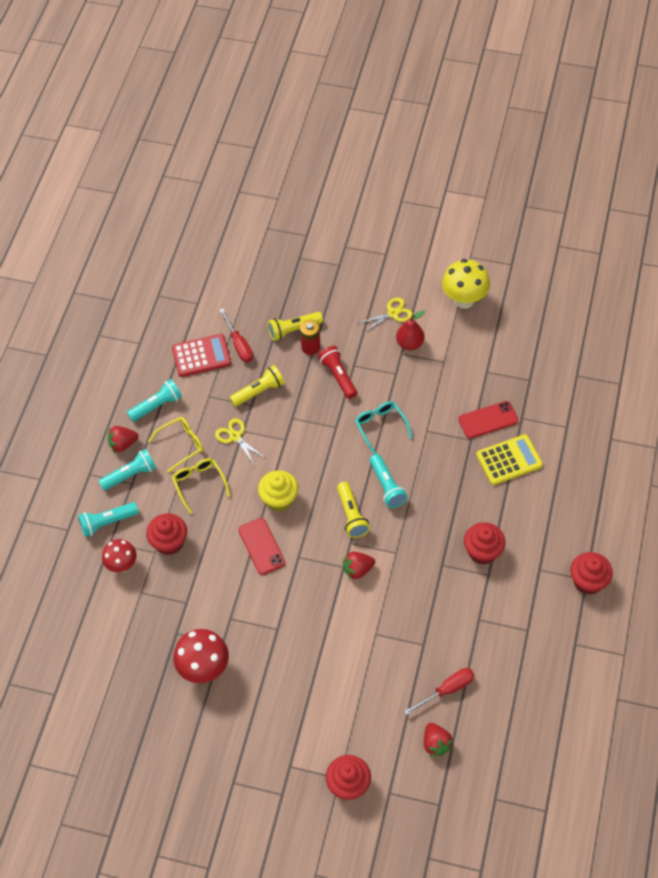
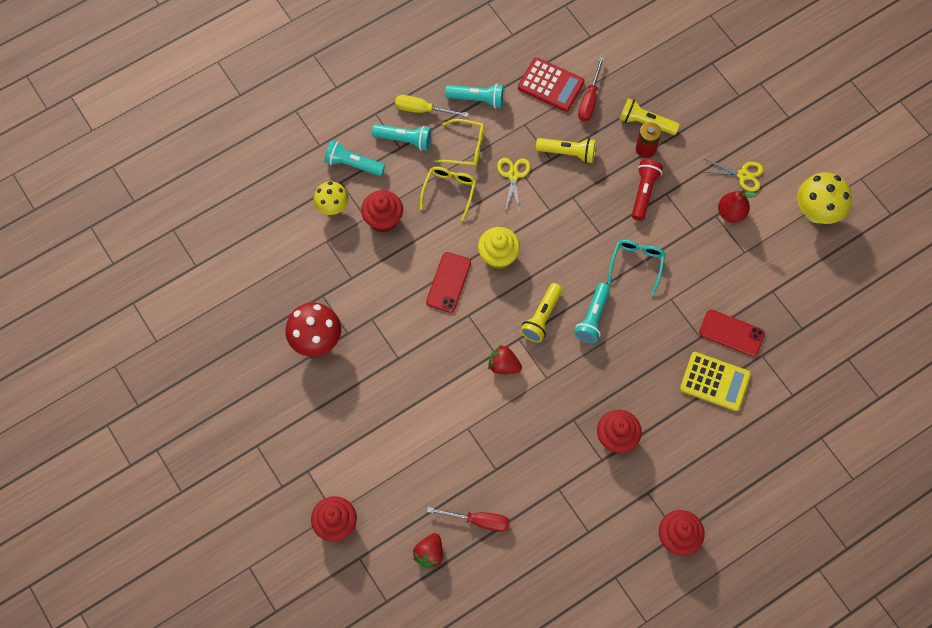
camera: 40 degrees right, 10 degrees up
(122, 565) = (332, 207): red mushroom -> yellow mushroom
(123, 444) = (422, 110): red strawberry -> yellow screwdriver

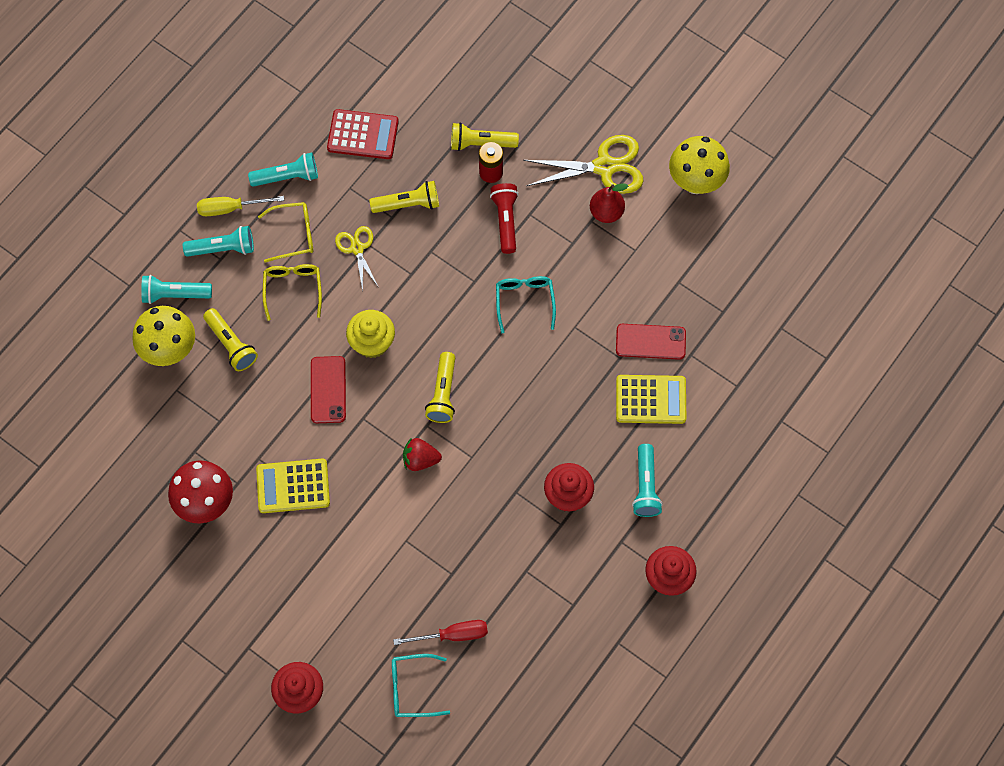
camera: 20 degrees left, 0 degrees up
(332, 207) = (169, 350): yellow mushroom -> yellow mushroom, size x1.52
(383, 219) = (231, 345): red cupcake -> yellow flashlight
(391, 351) = (293, 486): none -> yellow calculator
(429, 554) = (412, 688): red strawberry -> turquoise glasses
(589, 100) = (411, 138): red screwdriver -> none
(592, 318) = (498, 375): turquoise flashlight -> turquoise flashlight (645, 486)
(743, 175) = (605, 167): yellow scissors -> yellow scissors, size x1.72

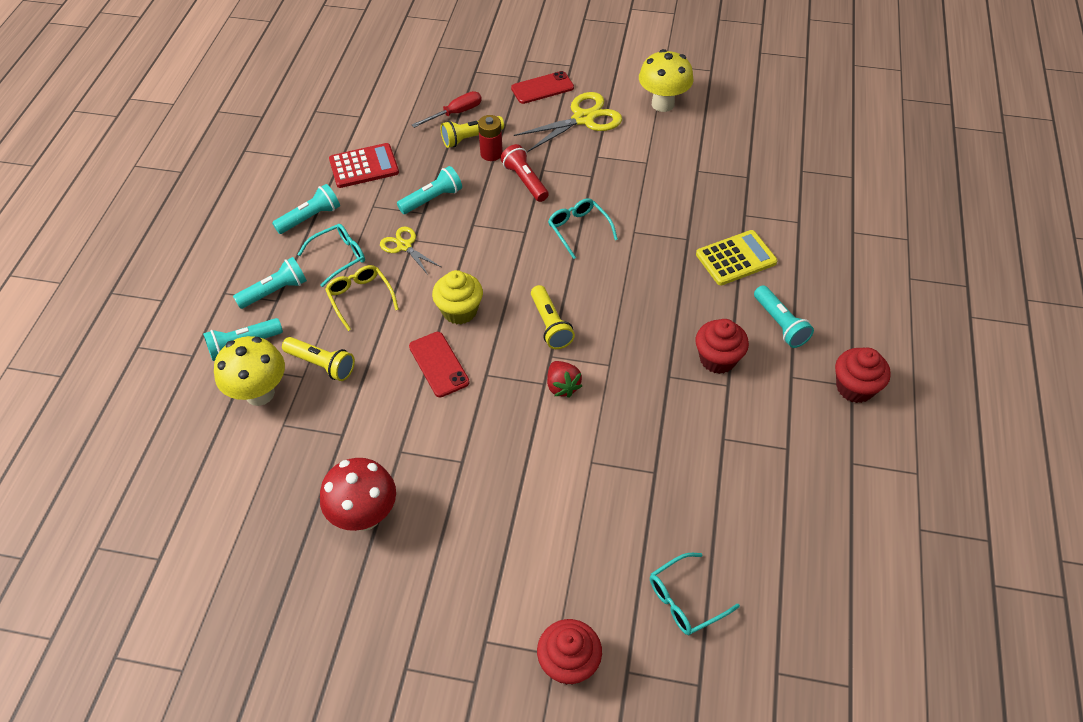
camera: 25 degrees left, 15 degrees down
(230, 208) = (267, 259): yellow screwdriver -> none
(293, 235) = (339, 257): yellow glasses -> turquoise glasses
(293, 486) = (449, 461): yellow calculator -> none
(408, 204) = (432, 199): yellow flashlight -> turquoise flashlight
(420, 460) = (562, 386): red strawberry -> red strawberry turned 90 degrees counterclockwise
(452, 635) = (692, 528): red screwdriver -> red screwdriver (455, 113)
(606, 212) = (605, 146): red pear -> none
(650, 342) = (705, 218): red phone -> red phone (542, 88)

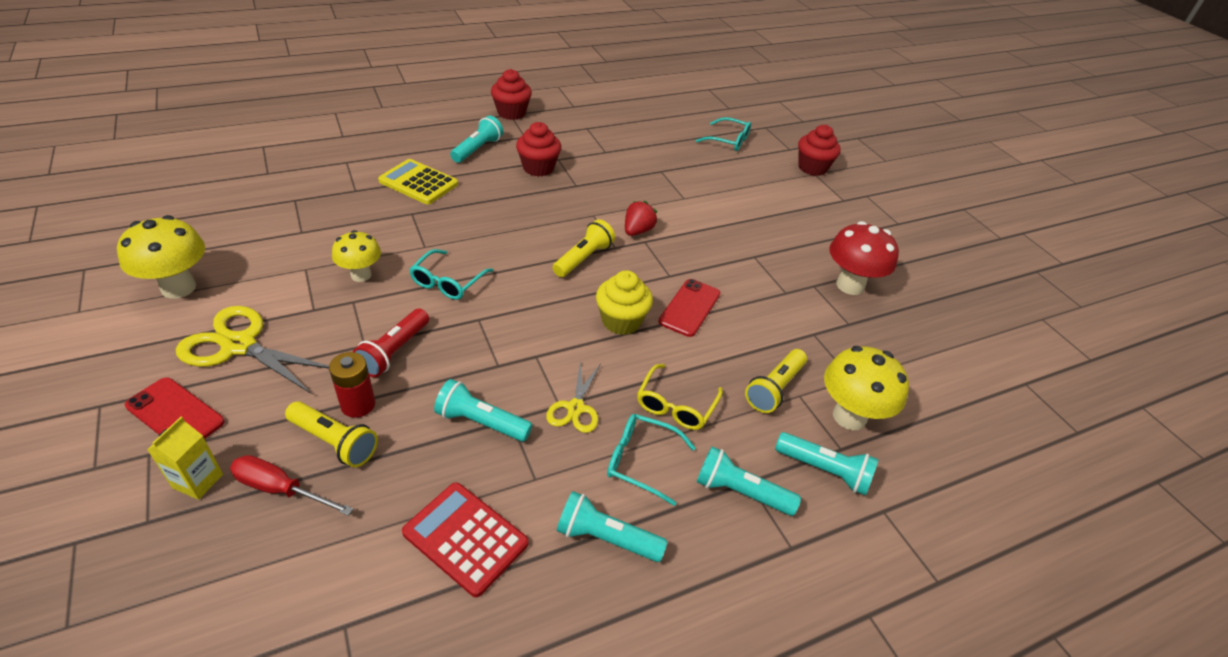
camera: 130 degrees left, 10 degrees down
(321, 364) = (774, 388): yellow flashlight -> yellow flashlight turned 135 degrees counterclockwise
(486, 89) = (198, 481): none -> yellow carton
(619, 187) = (361, 275): none -> yellow mushroom

